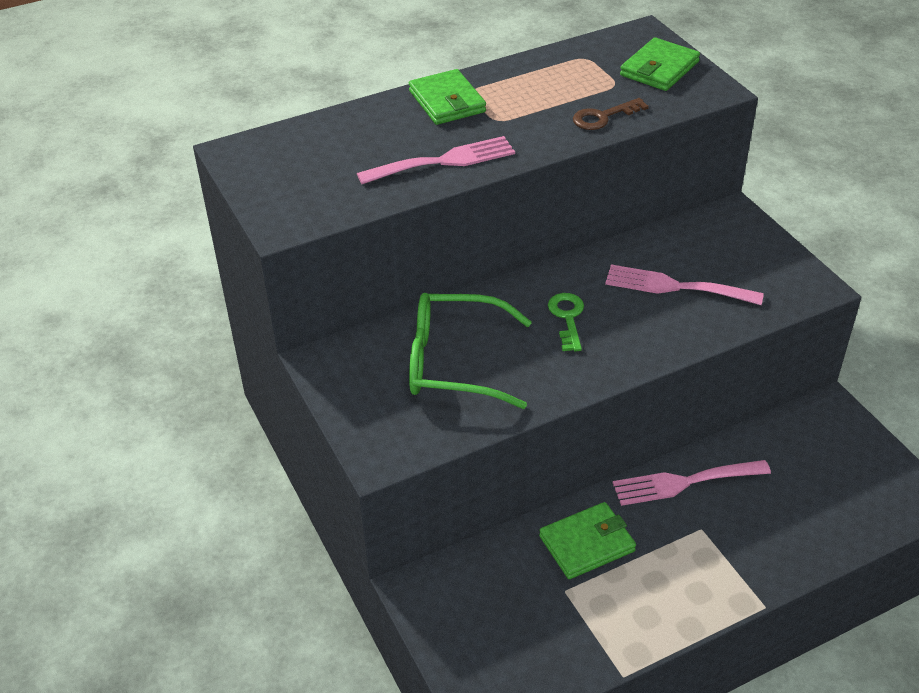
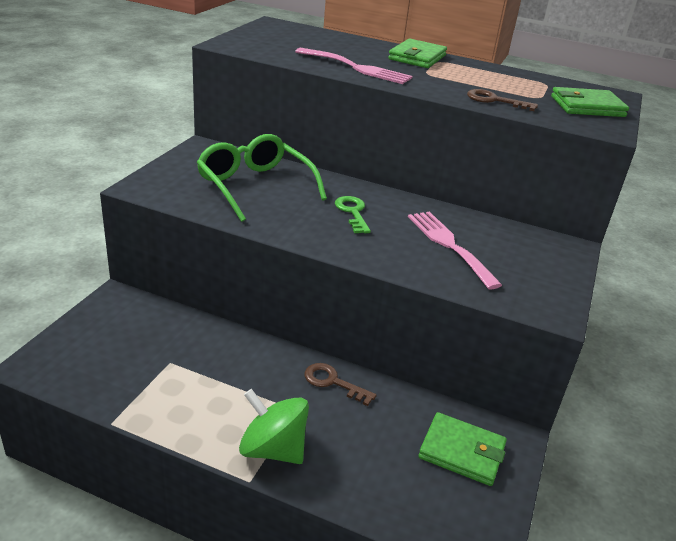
camera: 45 degrees right, 10 degrees down
(567, 318) = (352, 212): green key -> green key turned 60 degrees counterclockwise
(587, 544) = (223, 356): green wallet -> green wallet (461, 452)
(683, 482) = (333, 382): pink fork -> brown key
(739, 571) = (273, 449): none -> green spinning top

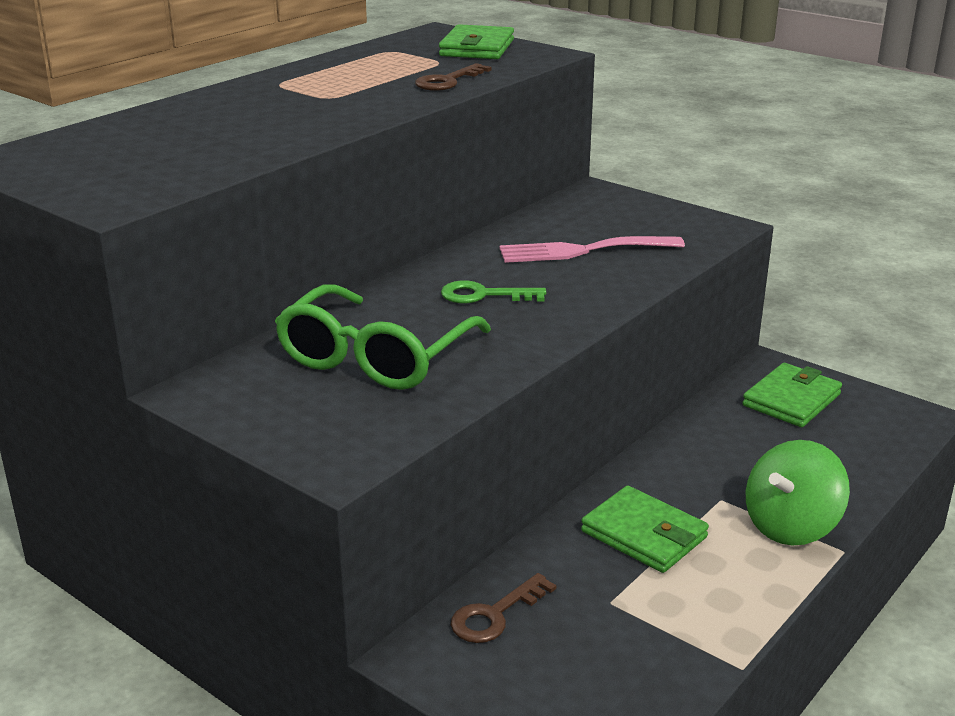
camera: 70 degrees left, 5 degrees down
(255, 186) = (375, 357): green glasses -> green glasses turned 45 degrees counterclockwise
(333, 382) = (670, 463): brown key -> brown key (495, 615)
(357, 68) = (289, 130): pink fork -> none
(417, 57) = (256, 93): green wallet -> green wallet (644, 534)

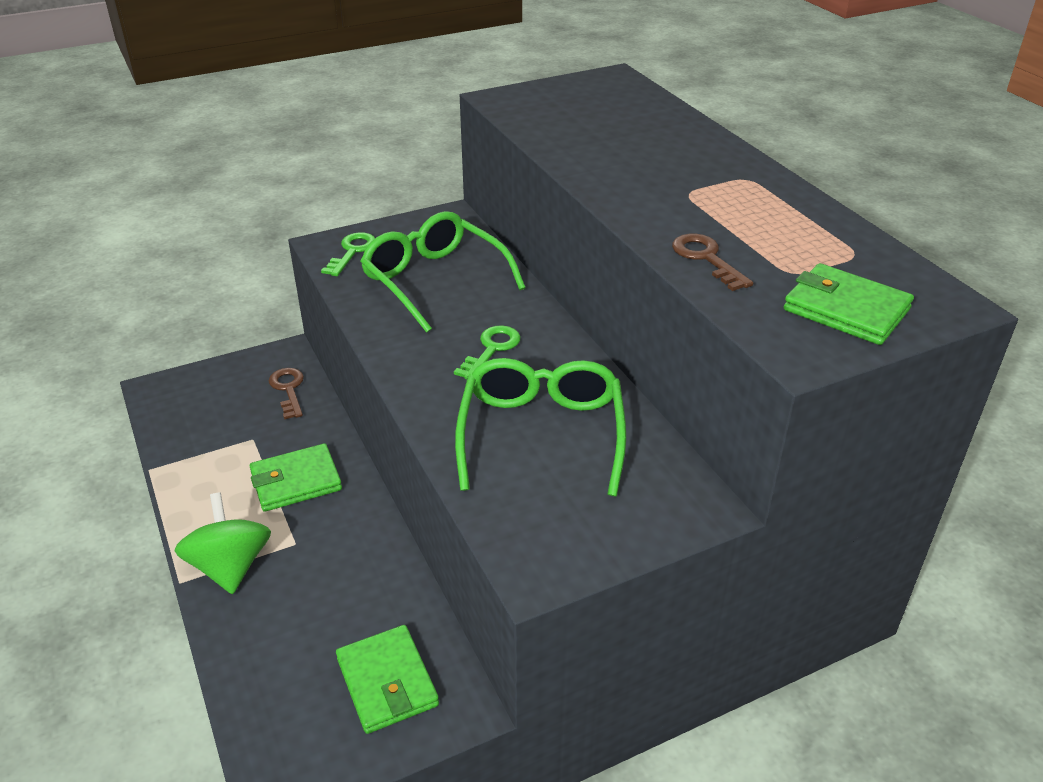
camera: 115 degrees right, 10 degrees up
(344, 435) = (352, 252): none -> green key
(582, 251) = (541, 434): pink fork -> green glasses

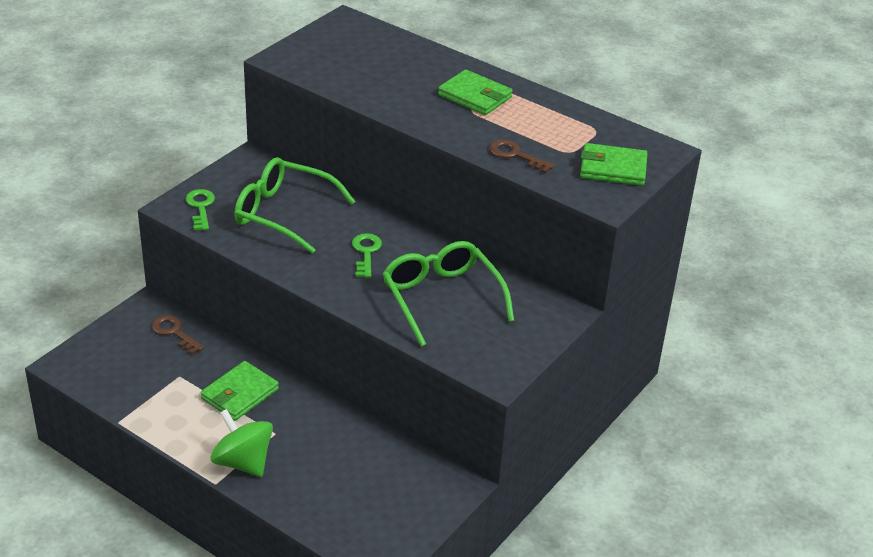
camera: 30 degrees left, 0 degrees up
(387, 682) = (405, 489): green wallet -> green wallet (475, 96)

